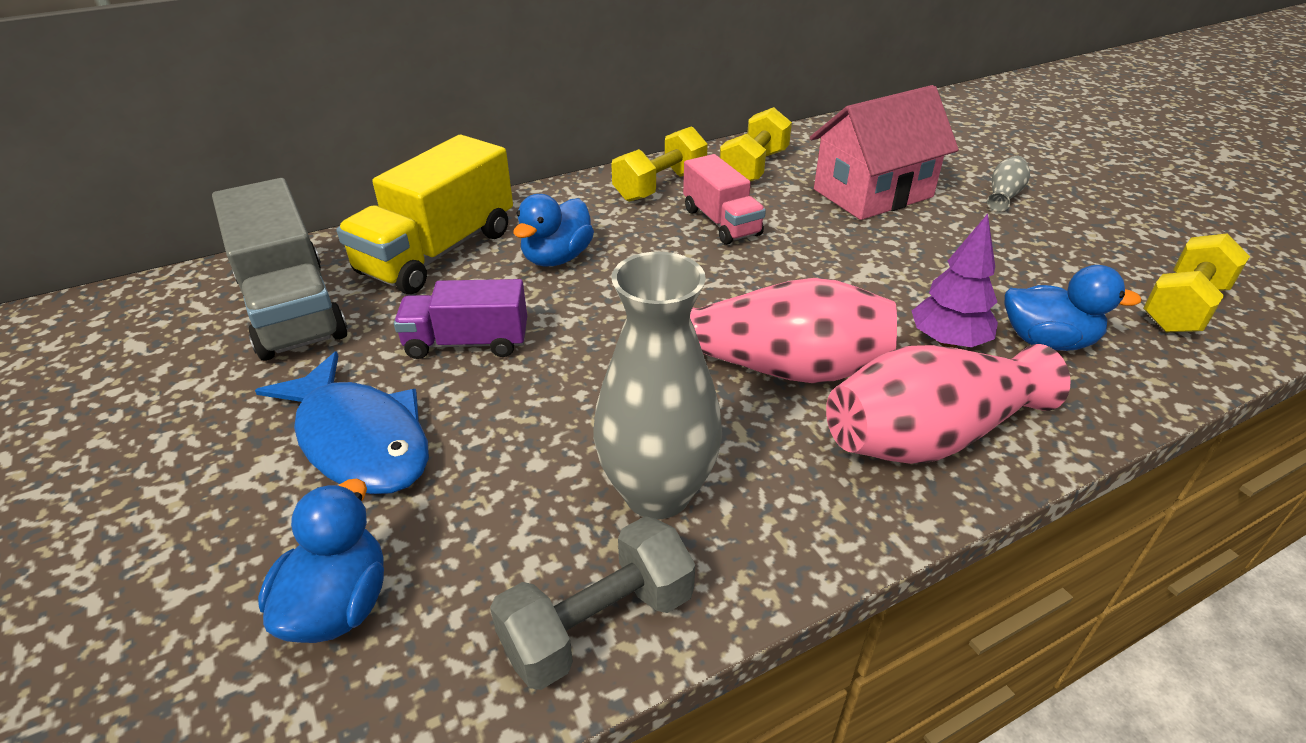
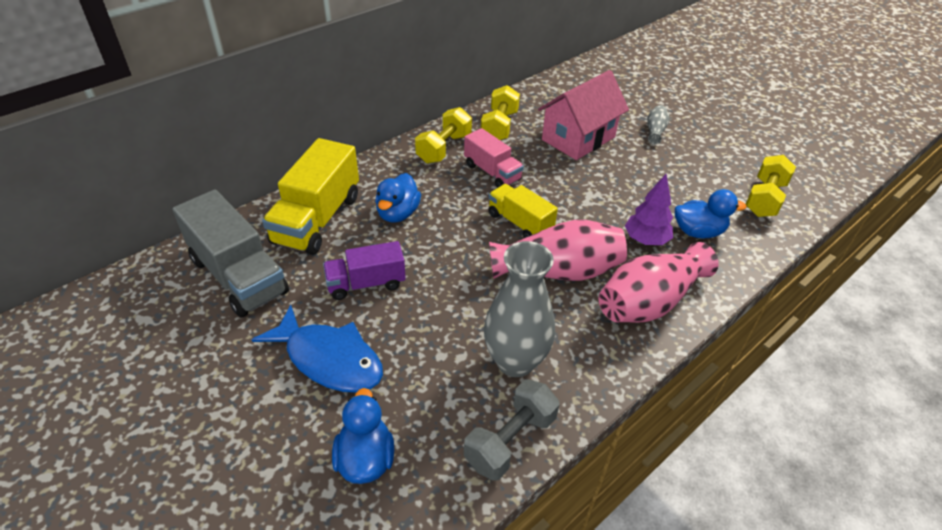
camera: 15 degrees left, 5 degrees up
(740, 292) = (520, 223): none -> yellow truck

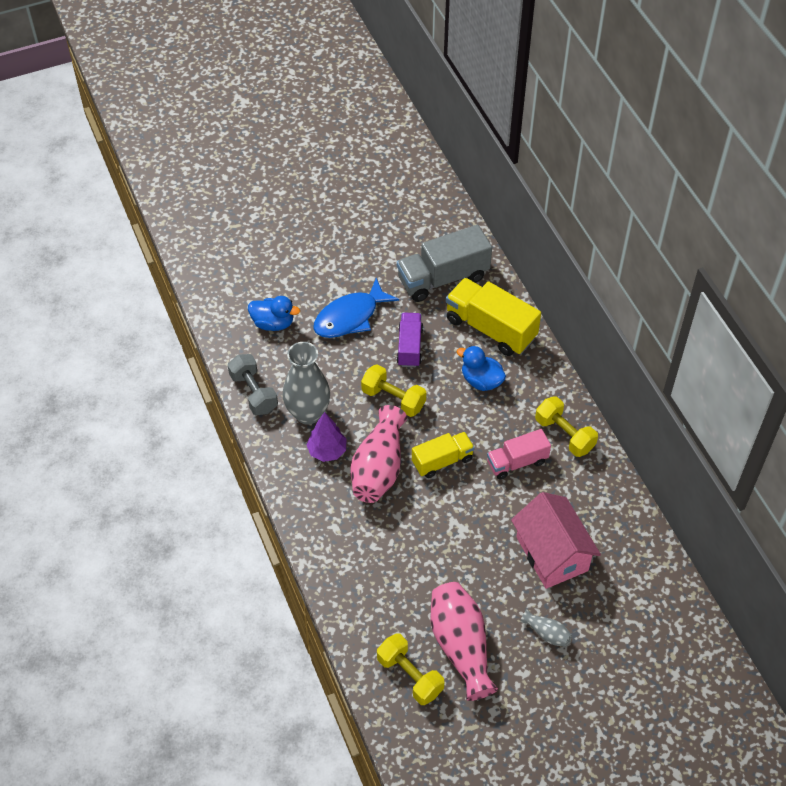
camera: 110 degrees right, 10 degrees up
(499, 126) = (590, 491): yellow dumbbell -> yellow dumbbell (393, 399)
(645, 240) = (390, 545): purple tree -> purple tree (327, 451)
(649, 302) = (326, 516): pink vase -> pink vase (461, 646)
(698, 232) = (386, 591): blue duck -> none

